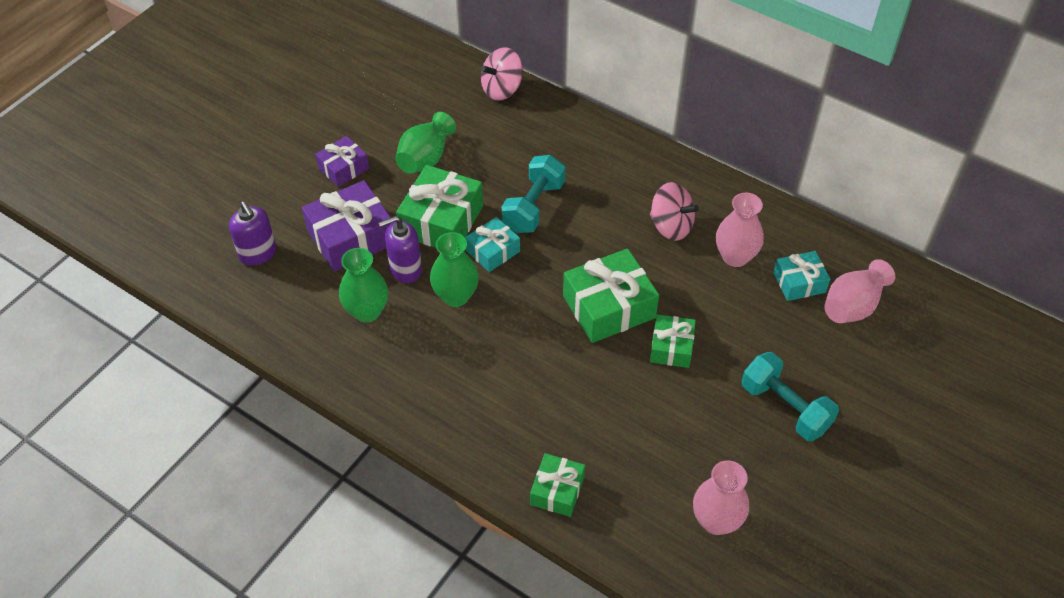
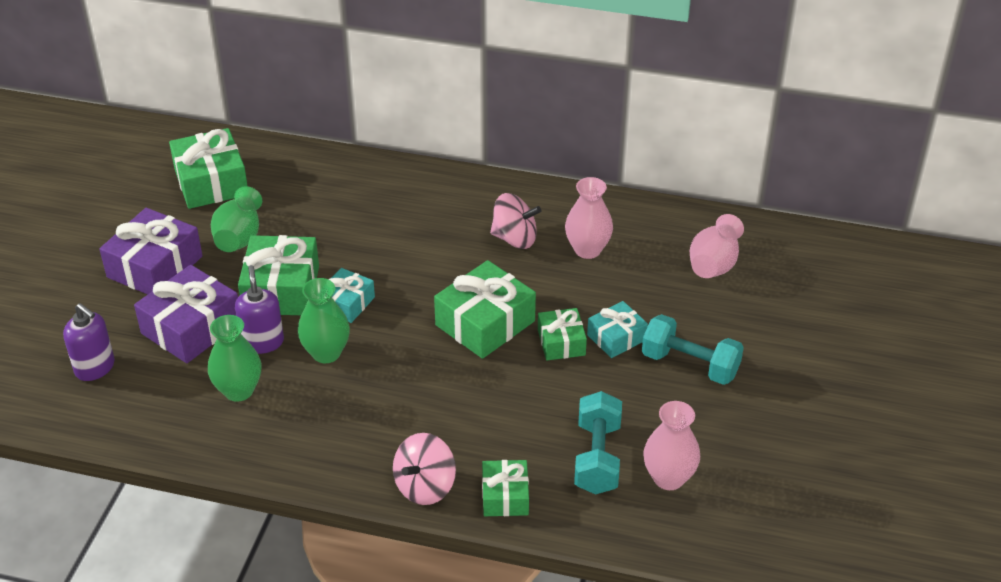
camera: 20 degrees left, 10 degrees down
(343, 168) = (155, 267): purple gift -> purple gift, size x1.71
(405, 269) = (262, 342): purple soap dispenser -> purple soap dispenser turned 120 degrees clockwise
(422, 96) = (211, 182): none -> green gift
(502, 89) = (292, 158): pink spinning top -> pink spinning top (425, 486)
(533, 207) = (371, 254): turquoise dumbbell -> turquoise dumbbell (597, 458)
(799, 282) = (656, 257): turquoise gift -> turquoise gift (616, 337)

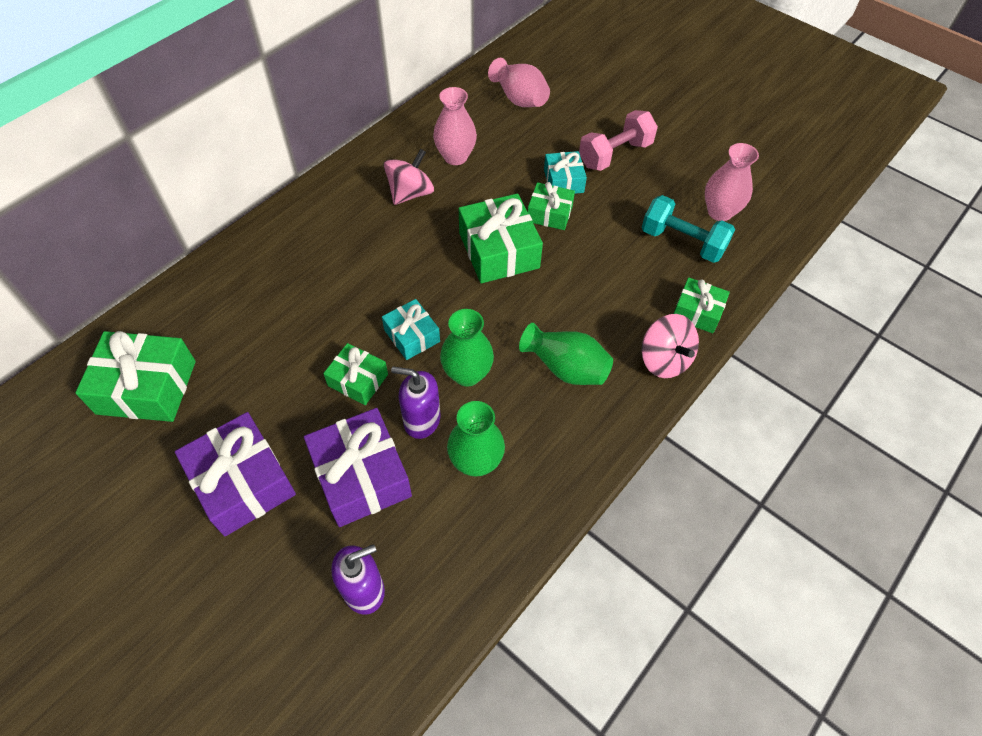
camera: 65 degrees left, 15 degrees up
(239, 237) = (255, 390): green vase -> green vase (566, 367)
(281, 289) = (358, 380): green gift -> green gift, size x0.59
(690, 365) = (615, 154): turquoise dumbbell -> pink dumbbell

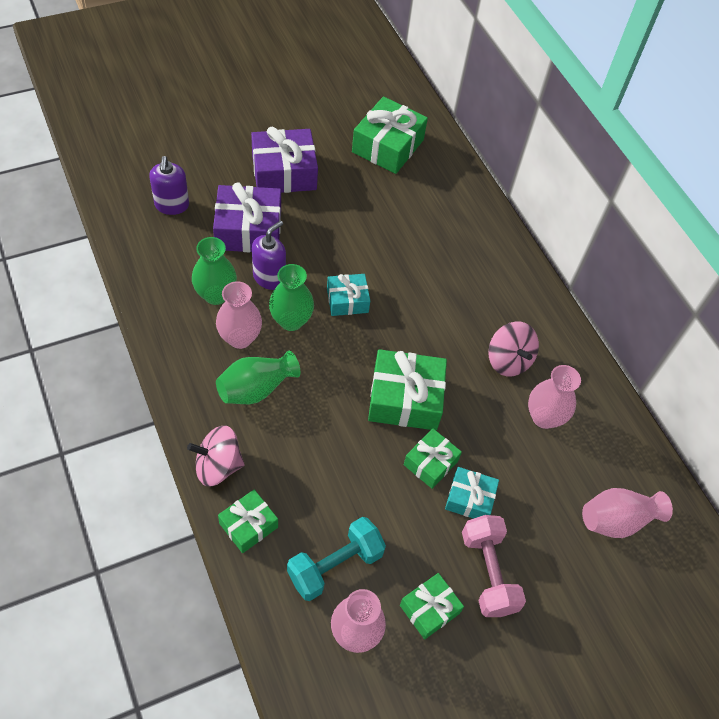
camera: 110 degrees right, 0 degrees up
(358, 380) = (326, 254): green gift -> green gift (429, 609)
(517, 410) = (240, 338): none -> pink vase

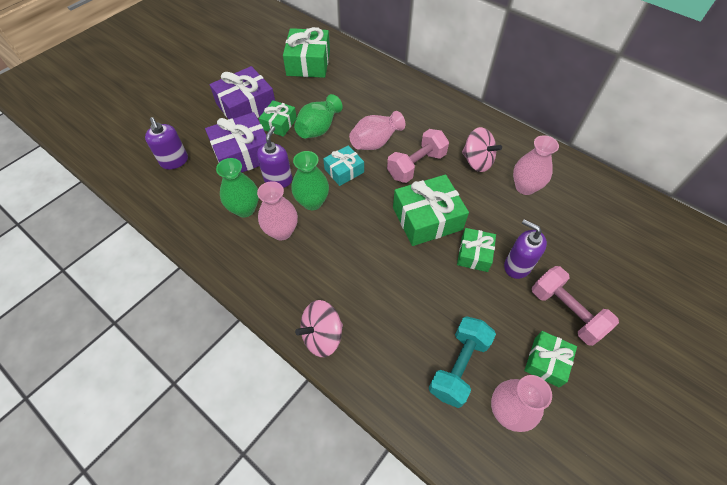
camera: 20 degrees left, 0 degrees up
(248, 525) = (374, 370): green gift -> green gift (279, 124)
(256, 388) = (316, 262): green vase -> green vase (318, 128)
(433, 332) = (416, 165): none -> pink dumbbell
(469, 499) = (517, 266): turquoise gift -> purple soap dispenser
(617, 520) = (617, 231): pink vase -> pink vase (375, 142)

